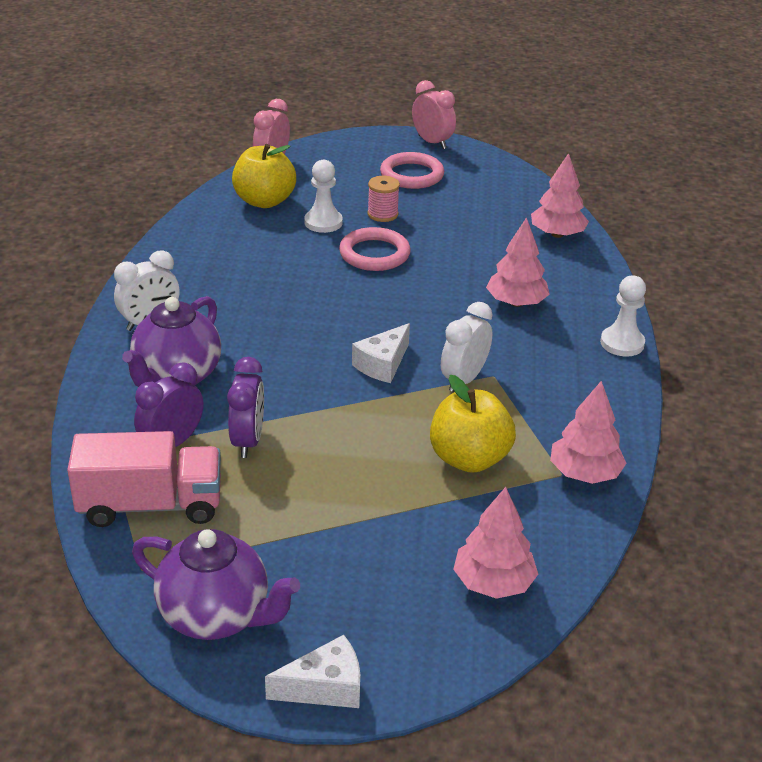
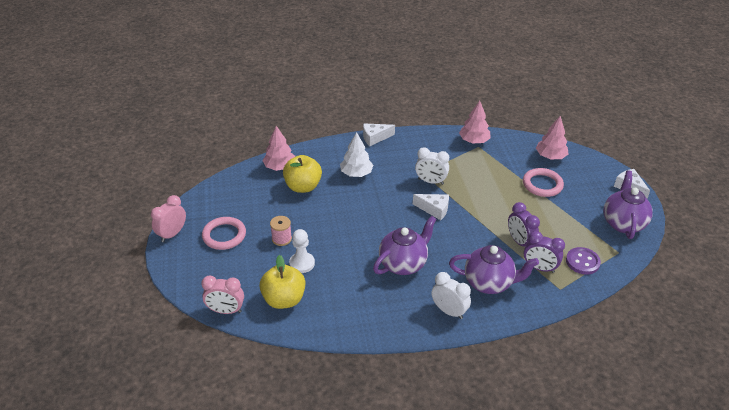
camera: 105 degrees left, 5 degrees up
(150, 505) = (582, 262): pink truck -> purple button
(248, 441) = (519, 242): purple clock -> purple clock turned 105 degrees counterclockwise
(271, 304) = (403, 264): none -> purple teapot
(374, 254) = (330, 233): pink ring -> pink ring (542, 185)
(469, 459) = (485, 172): yellow apple -> yellow apple (303, 186)
(516, 303) = (356, 173): pink tree -> white tree
(622, 343) = (375, 138): white pawn -> white cheese

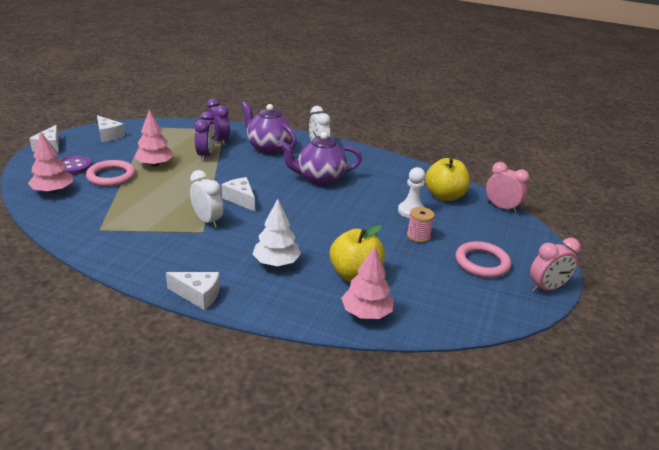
camera: 150 degrees left, 10 degrees down
(474, 141) = (92, 237): pink tree -> pink tree (155, 164)
(582, 262) = (183, 132): purple button -> purple button (74, 167)
(623, 223) = (108, 135): purple teapot -> white cheese

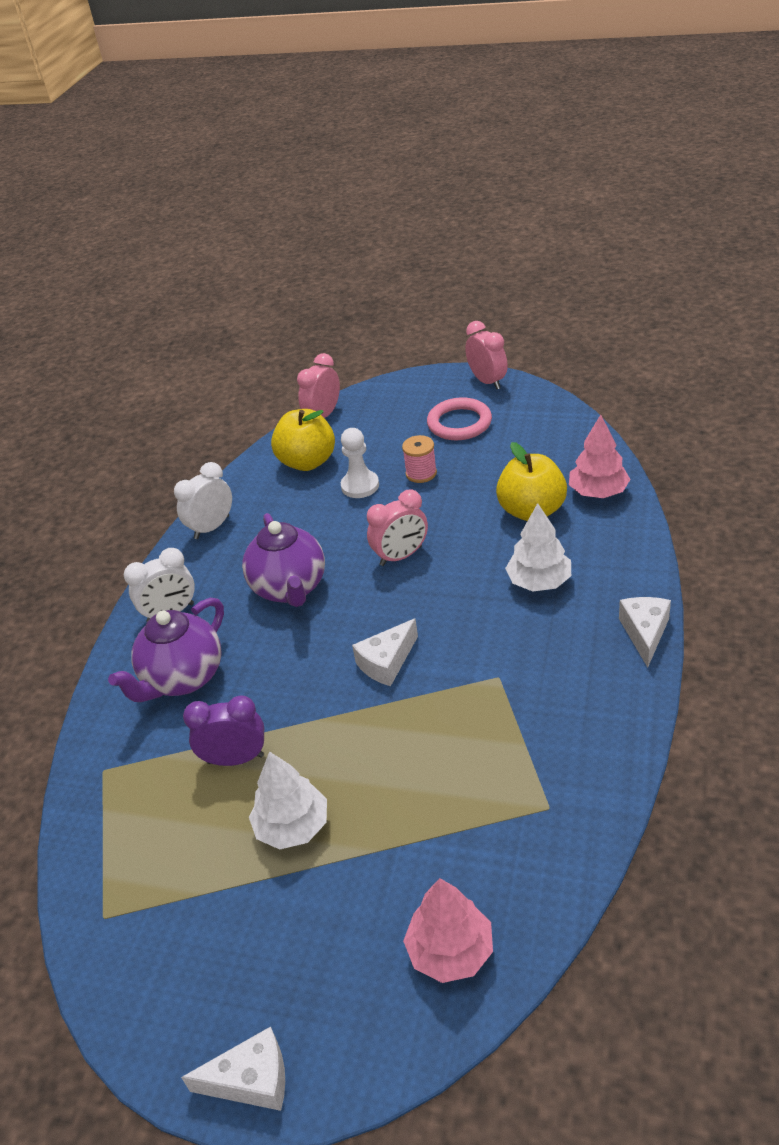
camera: 90 degrees left, 10 degrees up
(74, 167) = (338, 970): purple button -> none
(108, 135) = (162, 980): white cheese -> none
(111, 176) = (362, 878): pink ring -> none
(155, 164) = (292, 826): pink tree -> white tree
(207, 221) = (466, 681): white clock -> white clock (212, 527)
(218, 141) = (162, 761): purple clock -> none
(330, 216) = (401, 556): none -> pink clock

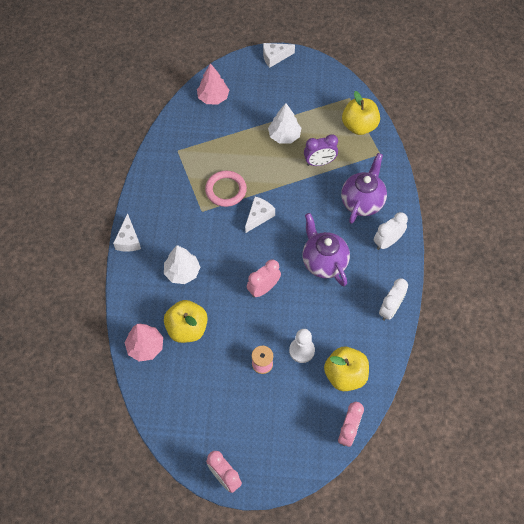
camera: 165 degrees right, 20 degrees up
(116, 837) = (359, 126): none -> yellow apple
(459, 423) = (241, 421): pink ring -> pink ring (226, 190)

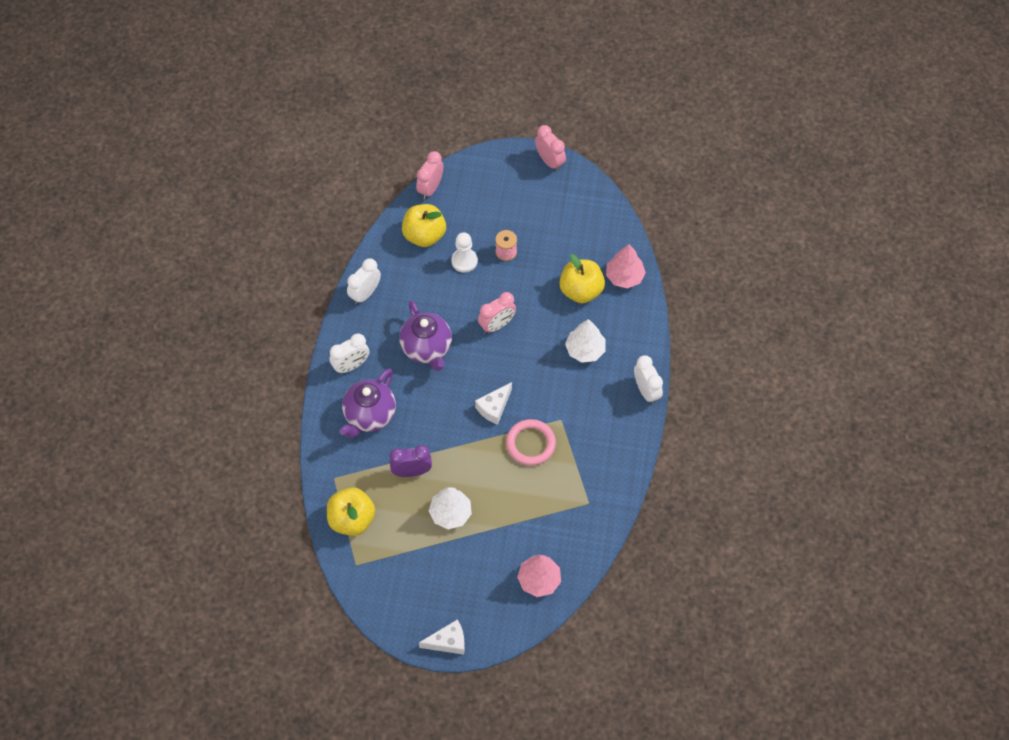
camera: 175 degrees left, 0 degrees up
(128, 240) = (646, 391): white cheese -> white clock

